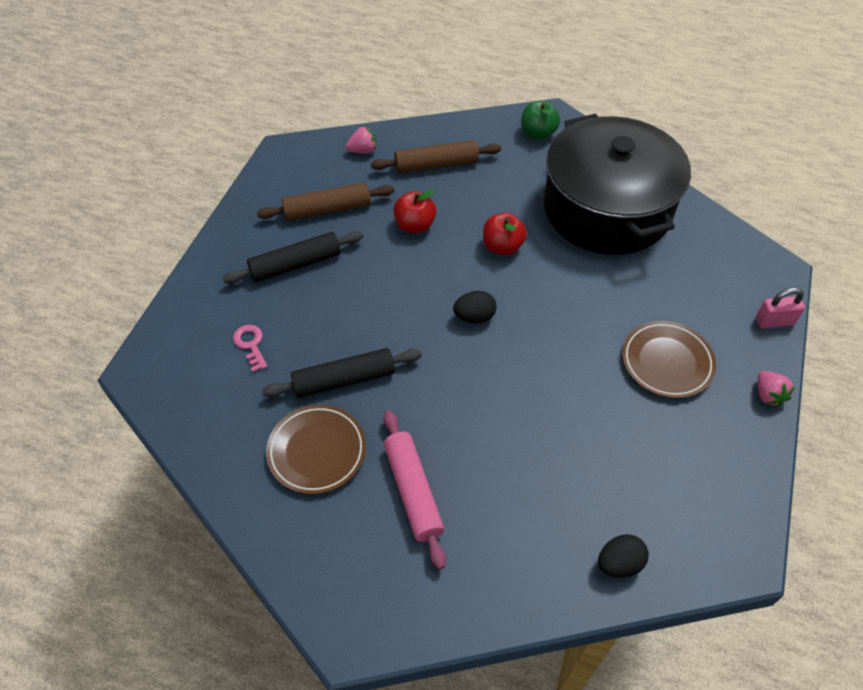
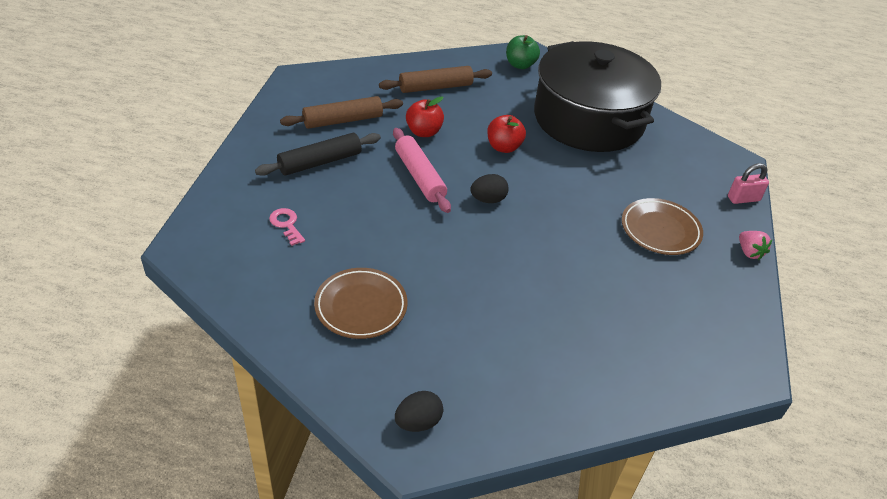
camera: 10 degrees left, 10 degrees down
(344, 380) = (378, 250): black rolling pin -> none
(363, 151) = (368, 77): pink strawberry -> none
(413, 491) = (455, 335): pink rolling pin -> pink rolling pin (419, 176)
(619, 563) = (648, 383): black egg -> black egg (418, 422)

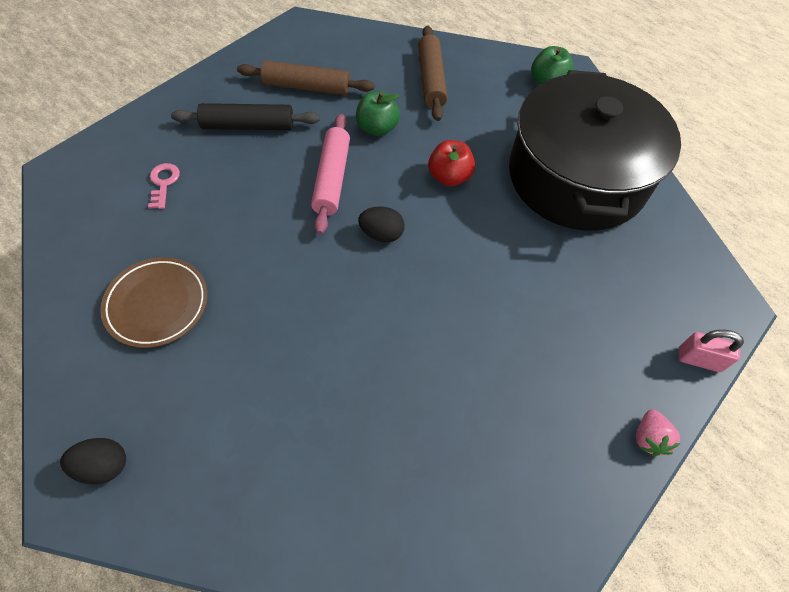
camera: 30 degrees right, 15 degrees up
(424, 132) = (377, 128): red apple -> green apple
(435, 87) = (431, 80): brown rolling pin -> brown rolling pin turned 75 degrees clockwise
(660, 230) = (553, 356): brown plate -> none

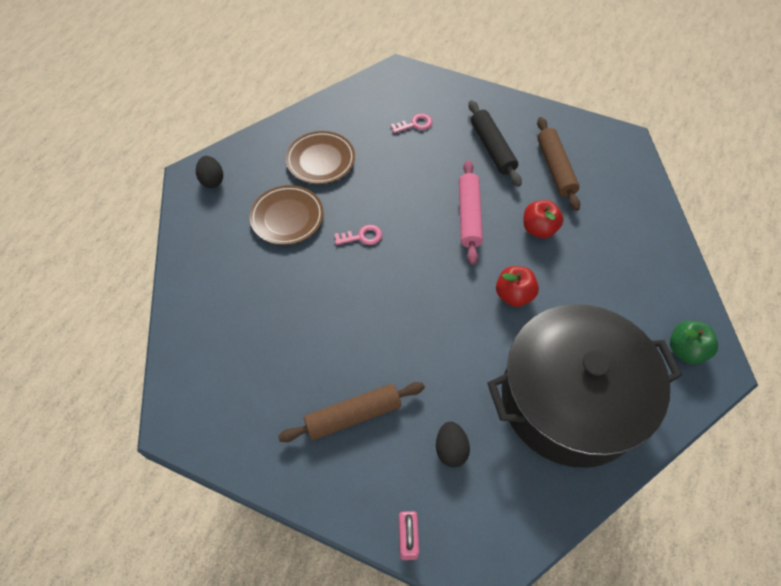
camera: 75 degrees right, 0 degrees up
(235, 373) = (287, 217): none -> brown plate
(310, 292) = (362, 236): none -> pink key
(332, 179) = (469, 216): pink rolling pin -> pink rolling pin turned 75 degrees counterclockwise
(377, 128) = (539, 229): green apple -> red apple
(381, 234) = (431, 264): black egg -> black egg (451, 449)
(431, 80) = (622, 251): brown rolling pin -> brown rolling pin (353, 415)
(648, 438) = (319, 499): pink strawberry -> none

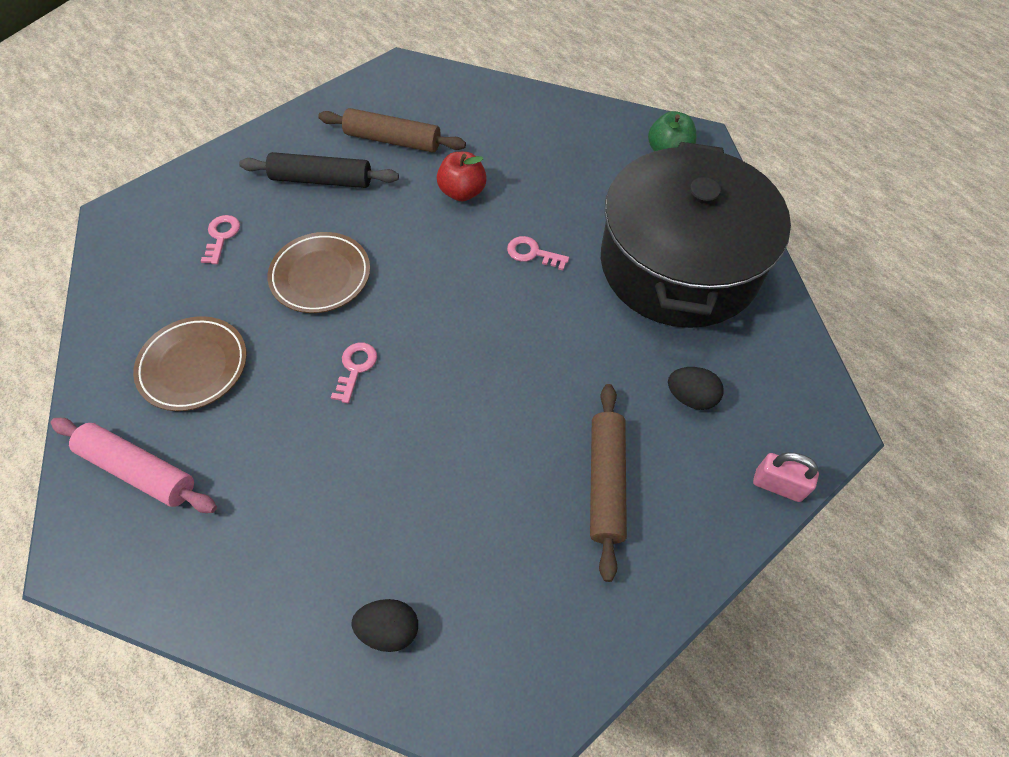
camera: 65 degrees left, 0 degrees up
(212, 180) = (112, 528): black egg -> black egg (389, 629)
(287, 217) = (261, 447): brown plate -> brown plate (320, 276)
(469, 216) = (402, 245): pink rolling pin -> pink rolling pin (139, 470)
(514, 295) = (532, 253): red apple -> pink key

